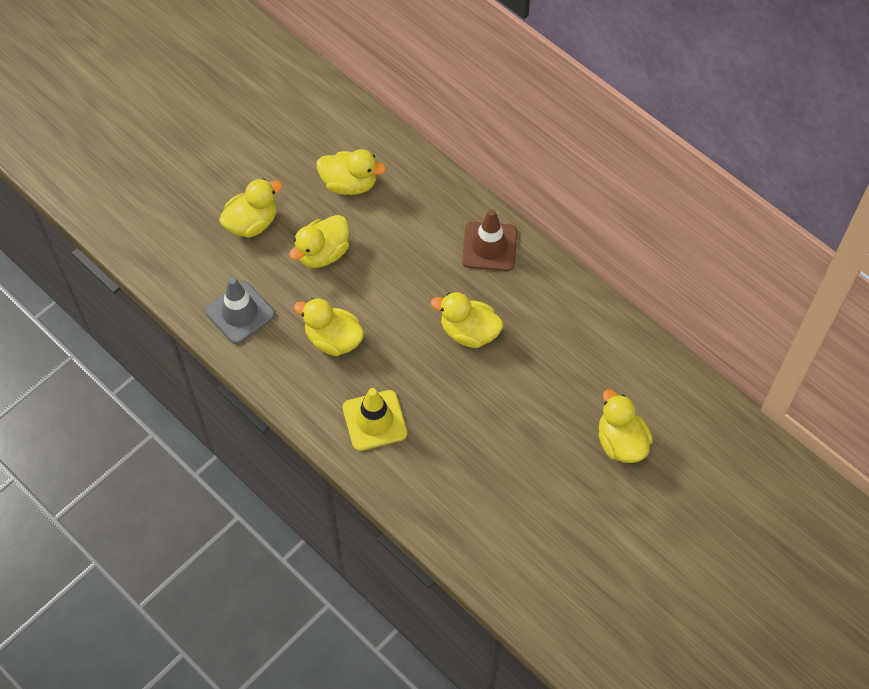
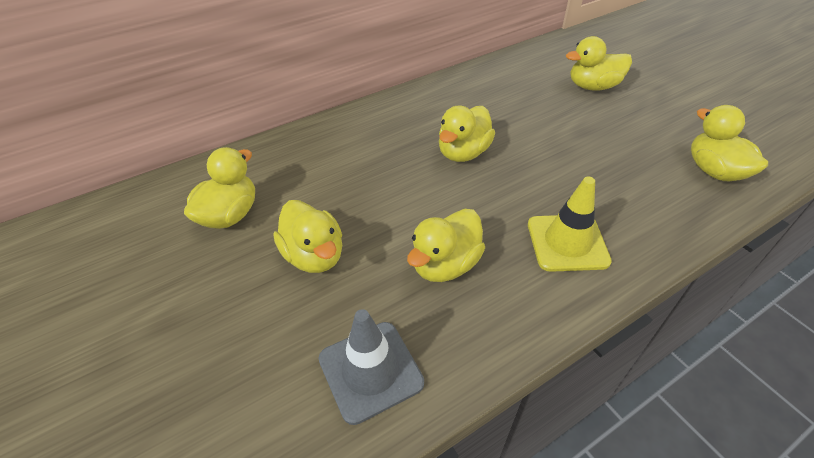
camera: 75 degrees left, 15 degrees down
(252, 223) = (224, 329): yellow duck -> yellow duck (714, 171)
(489, 246) = (369, 126): brown traffic cone -> none

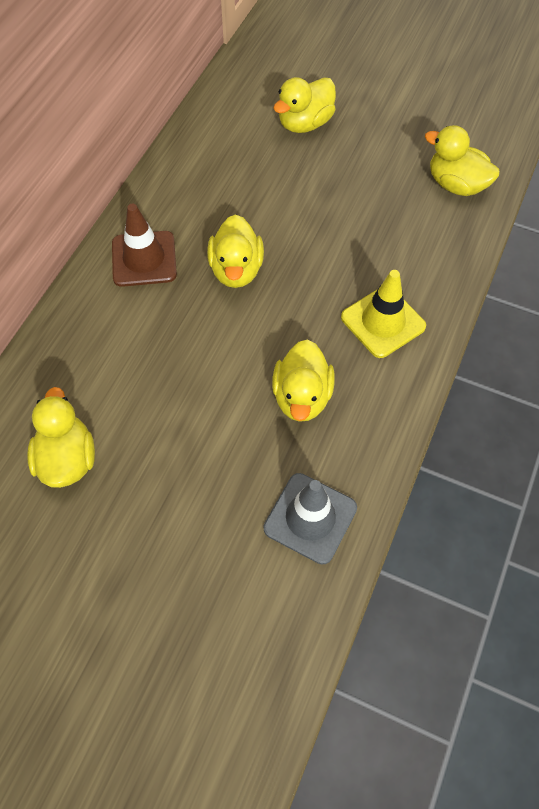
camera: 35 degrees left, 15 degrees up
(314, 255) = (185, 452): yellow duck -> none
(400, 120) = (144, 259): none -> brown traffic cone

